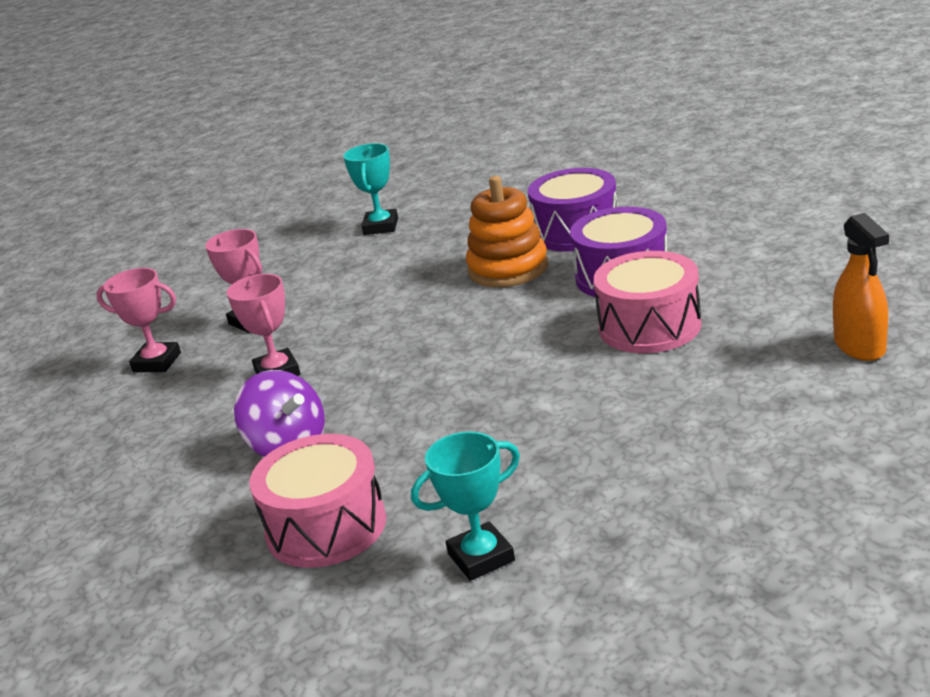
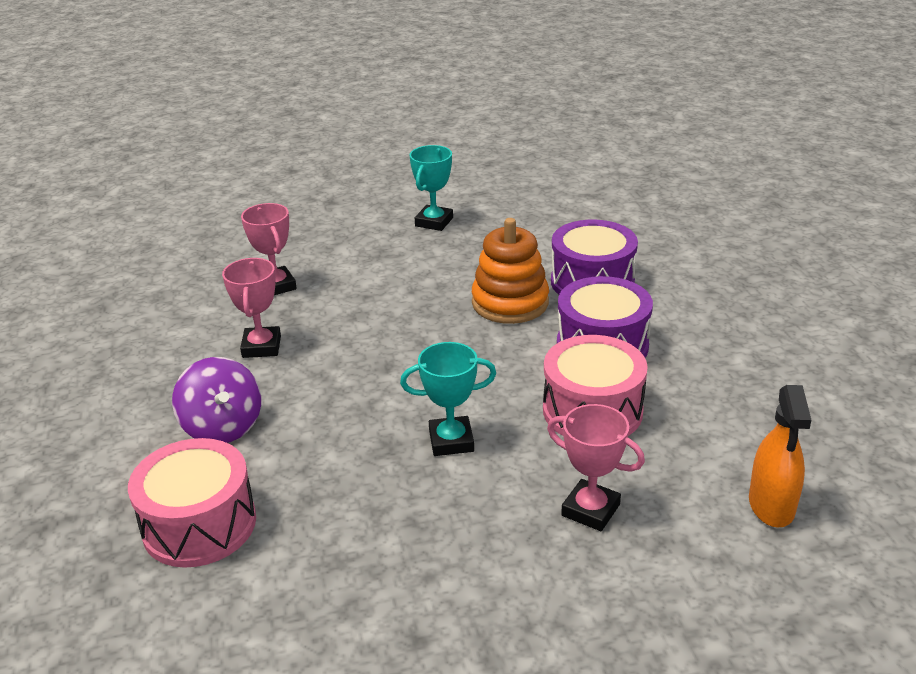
camera: 15 degrees right, 5 degrees up
(157, 362) = (180, 302): pink trophy -> pink trophy (590, 510)
(481, 557) = (298, 611): turquoise trophy -> turquoise trophy (451, 441)

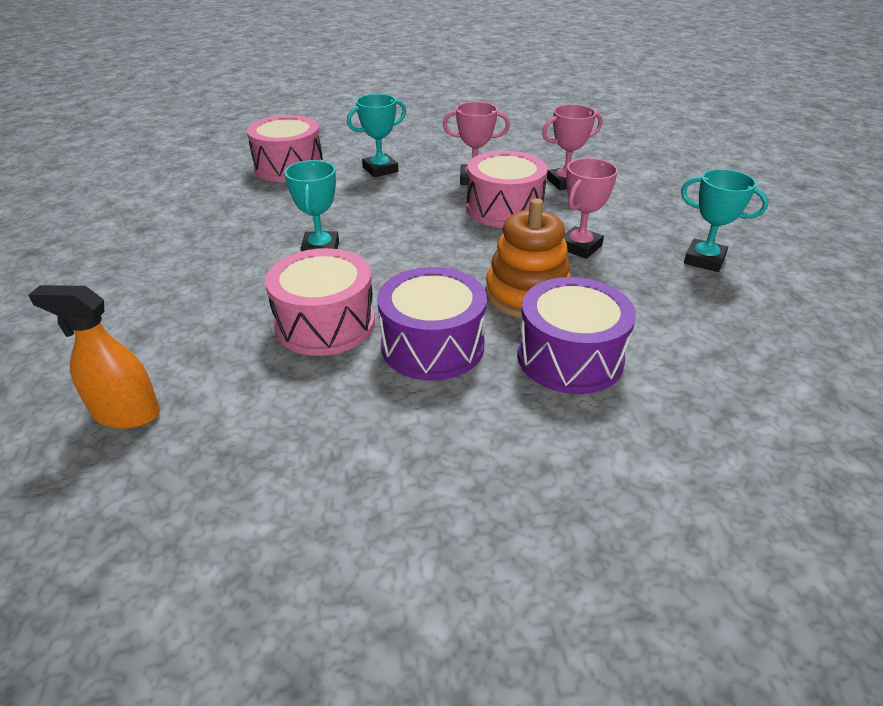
camera: 95 degrees right, 5 degrees up
(223, 427) = (380, 169): purple spinning top -> turquoise trophy
(342, 322) = (504, 209): none -> pink drum
(590, 510) = (199, 305): pink trophy -> pink trophy (579, 247)

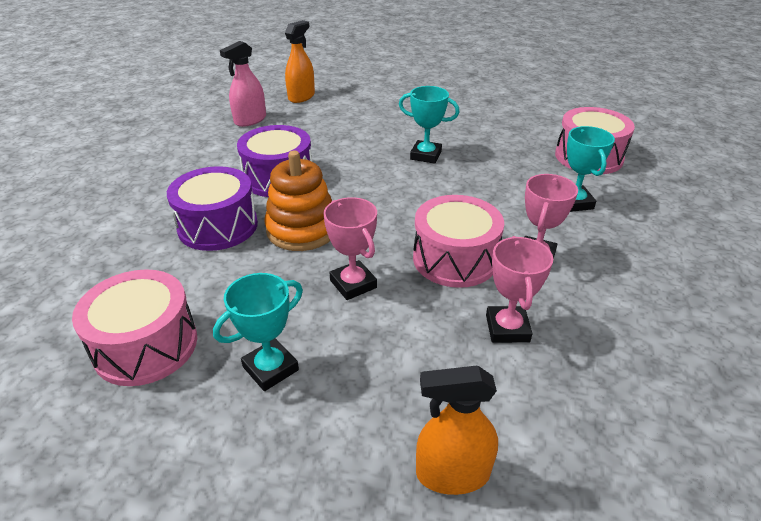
camera: 110 degrees right, 0 degrees up
(248, 448) = (250, 120): none -> pink spray bottle
(325, 324) = (331, 147): pink drum -> pink drum (146, 345)
(694, 186) = (452, 473): none -> orange spray bottle

